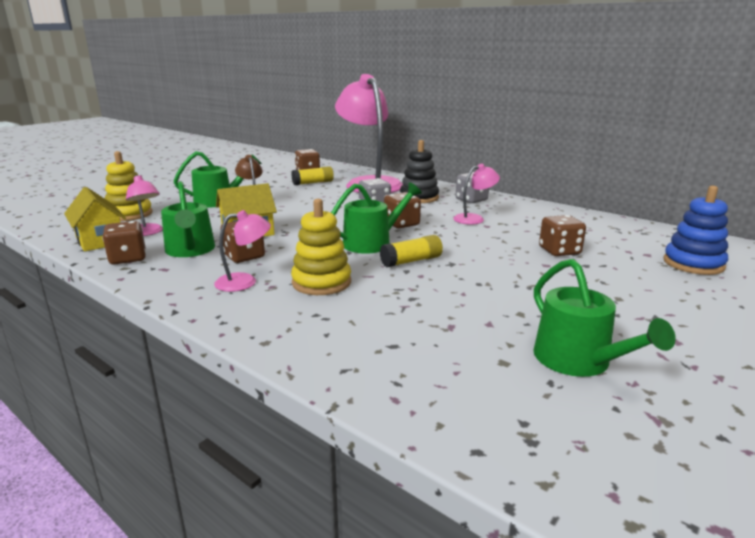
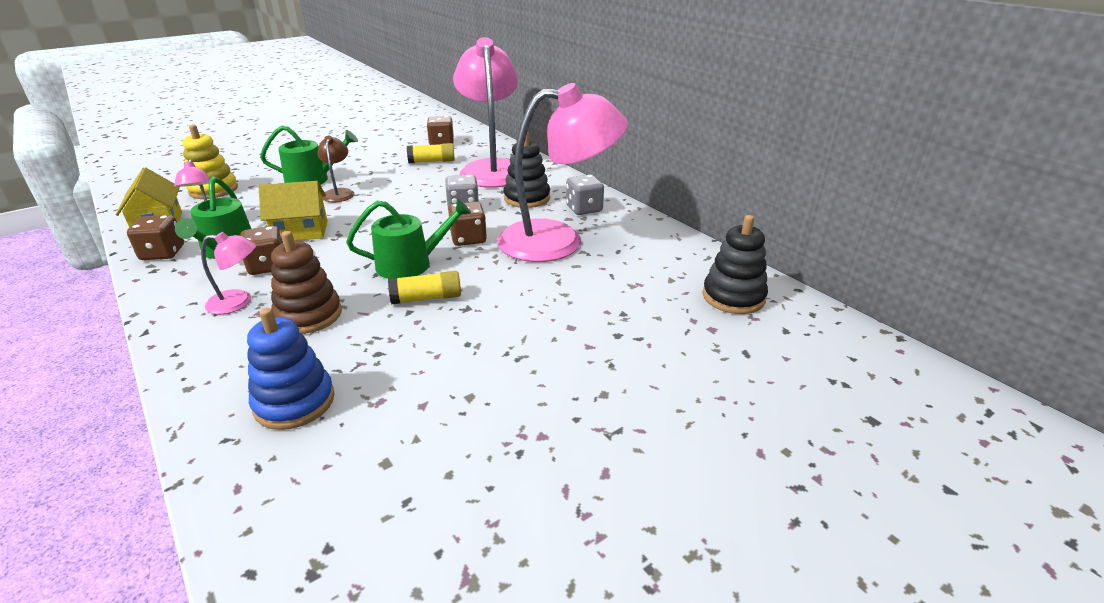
camera: 15 degrees right, 10 degrees up
(321, 282) = (308, 315): yellow stacking toy -> brown stacking toy
(474, 219) = (558, 240): pink lamp -> pink lamp, size x2.30
(559, 251) = (607, 307): brown dice -> none
(578, 361) = (463, 478): green watering can -> none
(639, 236) = (733, 297): none -> black stacking toy
(693, 264) = (754, 354): blue stacking toy -> blue stacking toy (294, 402)

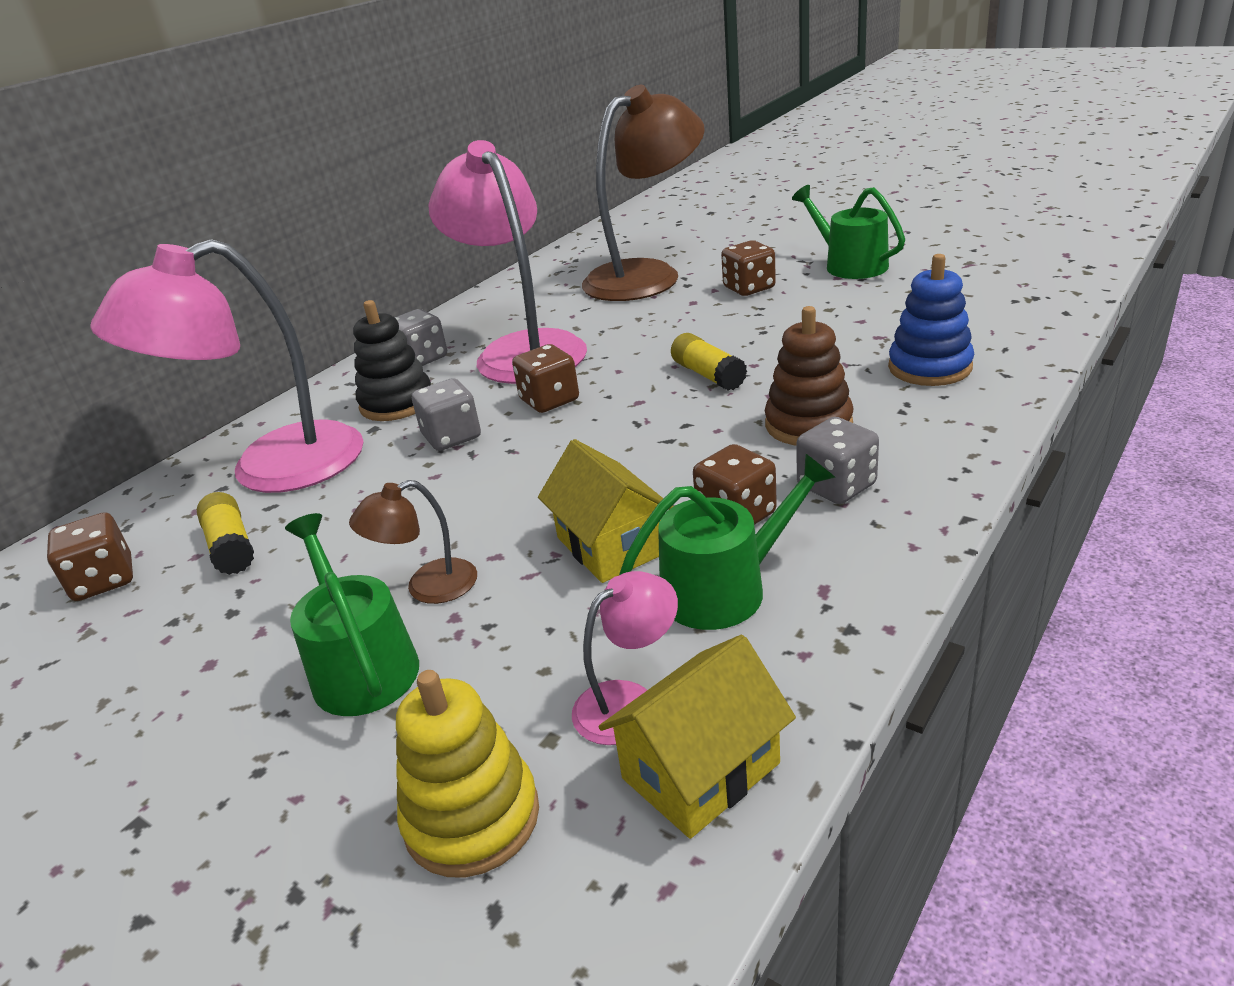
camera: 105 degrees left, 0 degrees up
(162, 253) = (795, 662): brown dice -> brown dice (749, 288)
(238, 302) = (836, 486): pink lamp -> grey dice
(411, 264) = (642, 412): green watering can -> green watering can (850, 265)
(663, 319) = (647, 275): none -> brown lamp
(733, 297) = (588, 261): black stacking toy -> none

